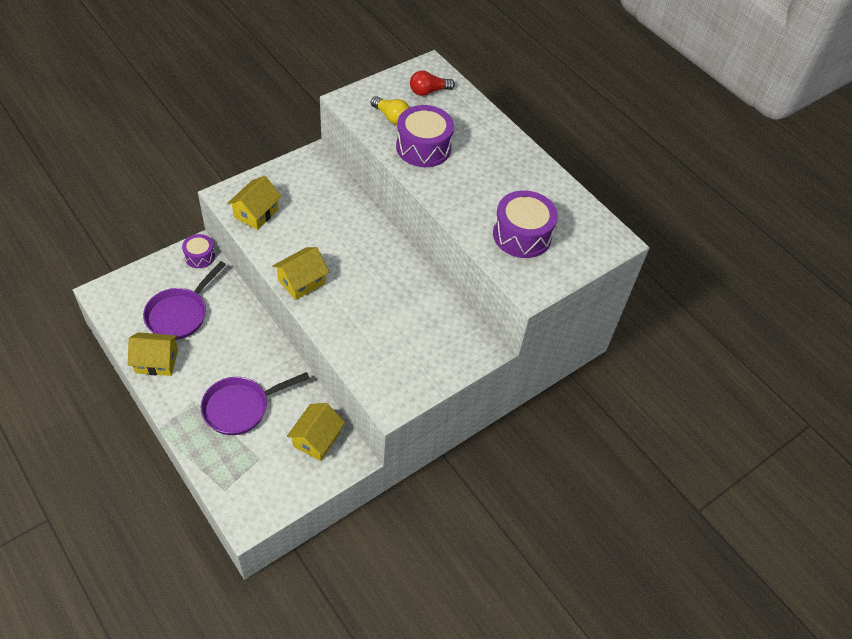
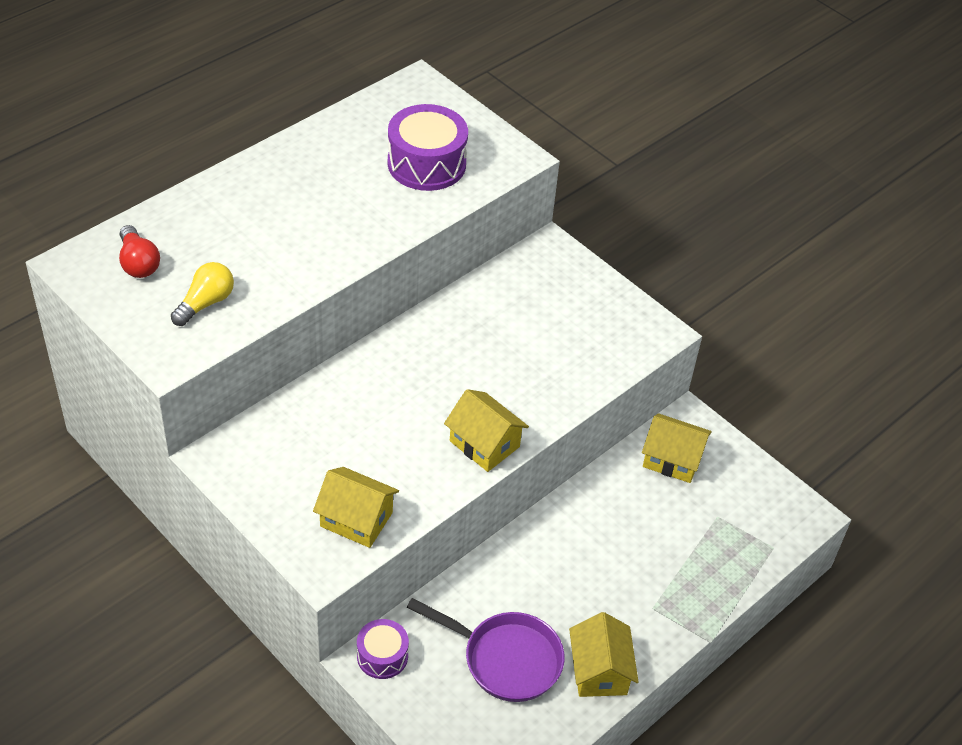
camera: 95 degrees left, 5 degrees down
(241, 407) = (649, 550): purple pan -> none
(423, 147) = (271, 263): purple drum -> none

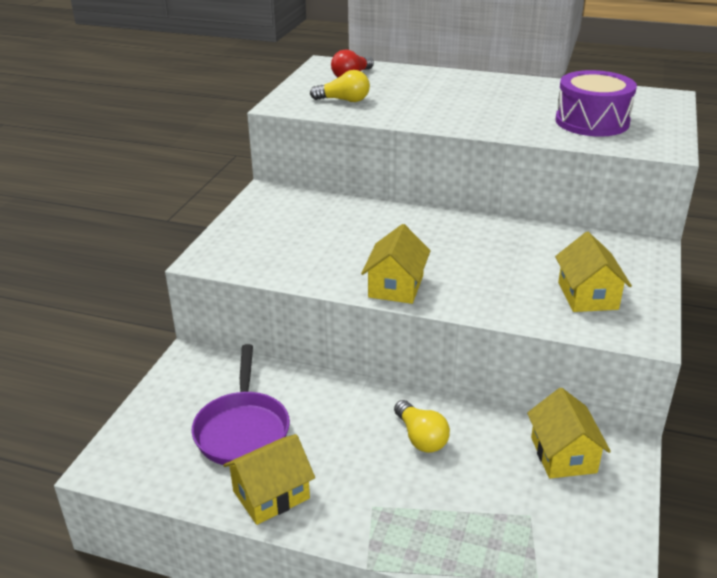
camera: 65 degrees right, 15 degrees down
(356, 519) = (263, 257): yellow house -> yellow house (587, 295)
(382, 656) = (200, 363): purple drum -> none
(597, 536) = (421, 437): none -> yellow light bulb

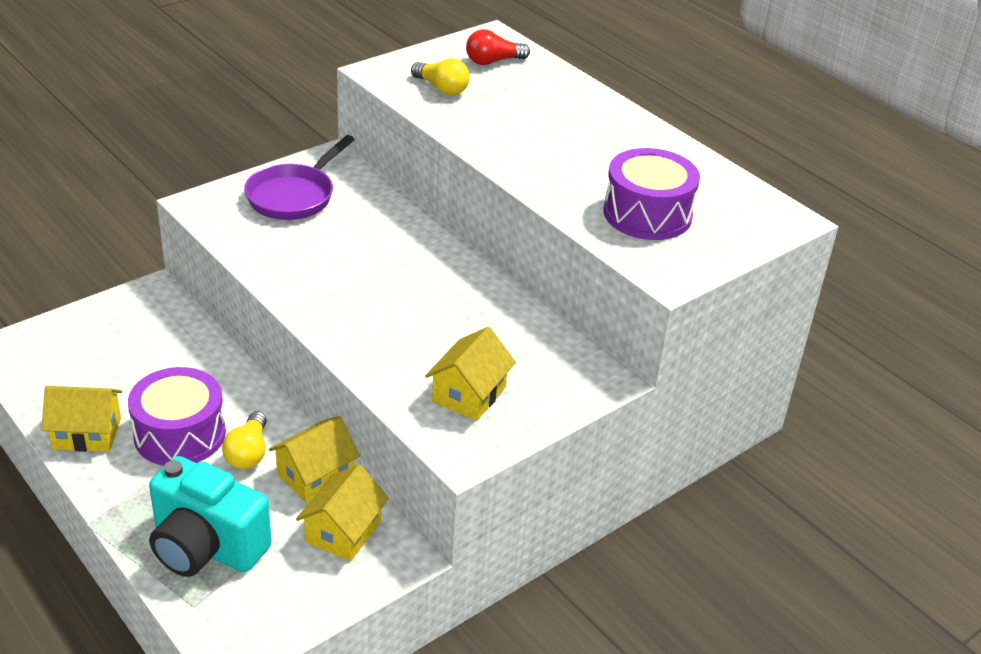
camera: 30 degrees right, 5 degrees up
(242, 429) = (125, 372): purple pan -> purple pan (294, 196)
(350, 453) = (180, 434): none -> purple drum
(396, 286) = (315, 302): yellow house -> yellow house (315, 475)
(484, 527) = (206, 547): none -> turquoise camera

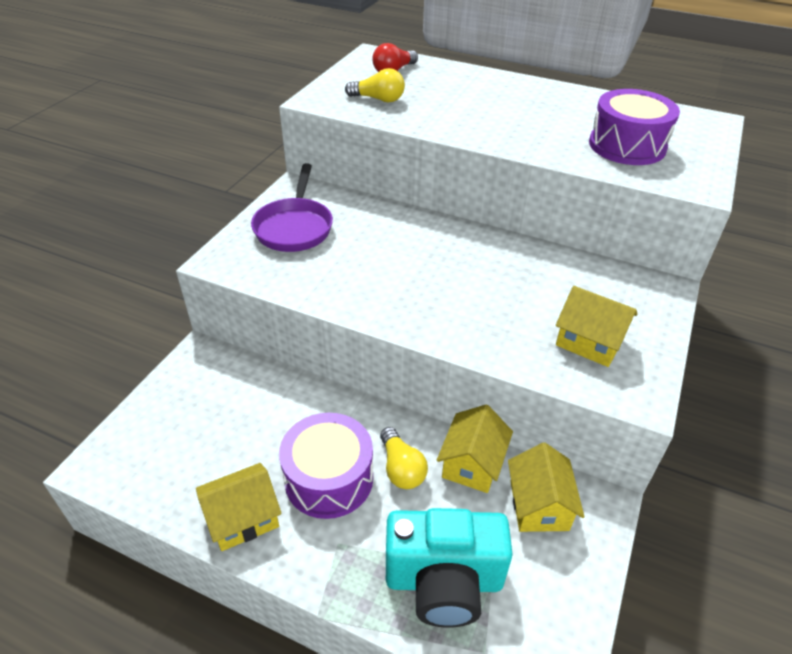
camera: 25 degrees left, 5 degrees up
(469, 394) = (589, 342): yellow house -> yellow house turned 60 degrees counterclockwise

